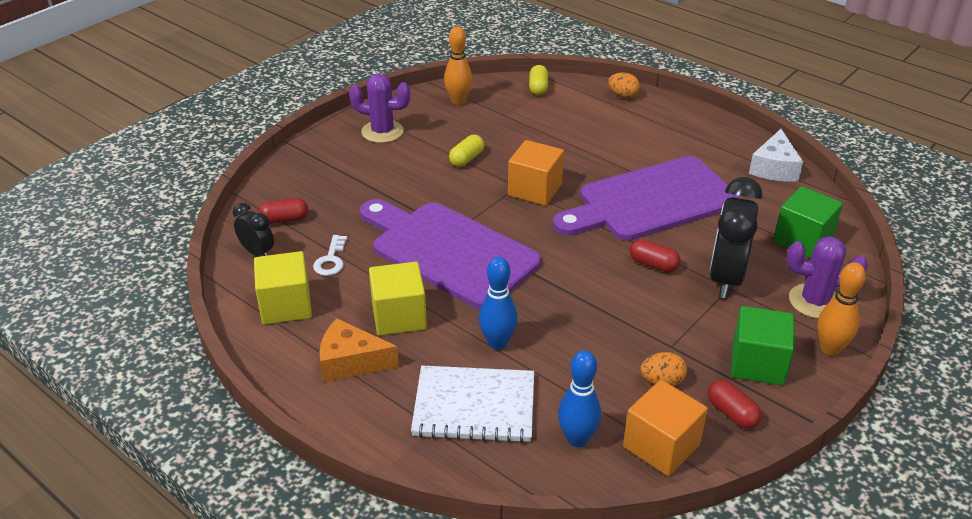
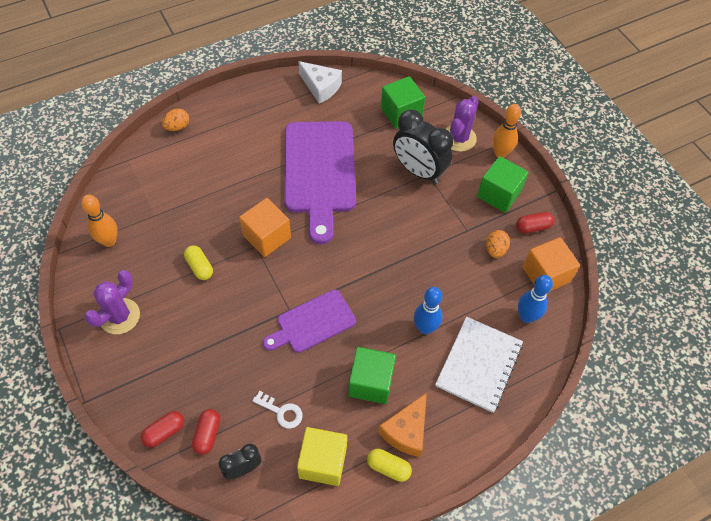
camera: 70 degrees left, 20 degrees up
(399, 316) = (371, 382): yellow cube -> green cube
(449, 251) = (312, 323): purple cutting board -> purple cutting board, size x0.57
(538, 88) = (128, 177): yellow capsule -> yellow capsule (388, 467)
(653, 264) = (387, 203): red capsule -> red capsule (164, 432)

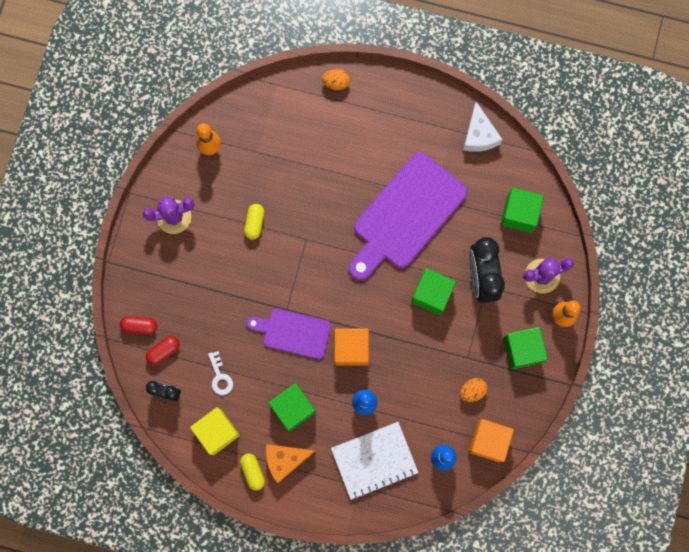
camera: 45 degrees right, 20 degrees up
(267, 237) = (320, 238): orange cube -> orange cube (351, 349)
(394, 209) = (432, 294): none -> green cube
(533, 227) = (519, 398): red capsule -> none

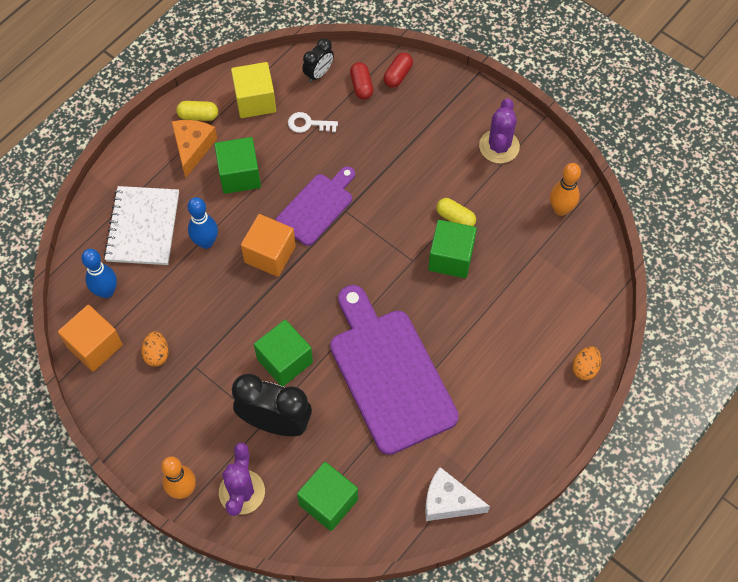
camera: 115 degrees right, 15 degrees down
(522, 350) = (170, 428): green cube -> green cube (451, 258)

